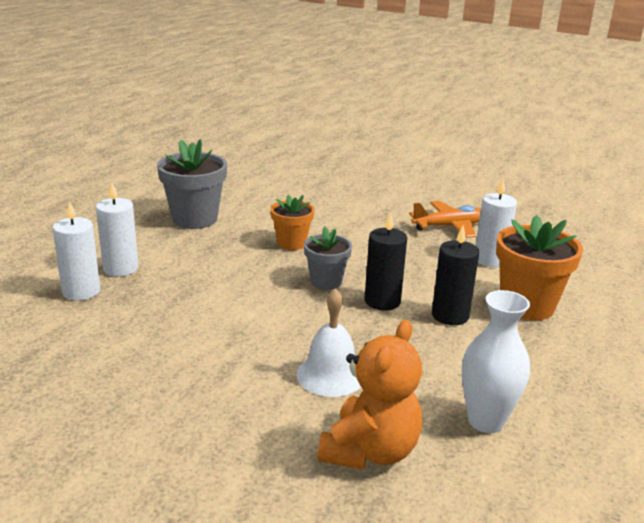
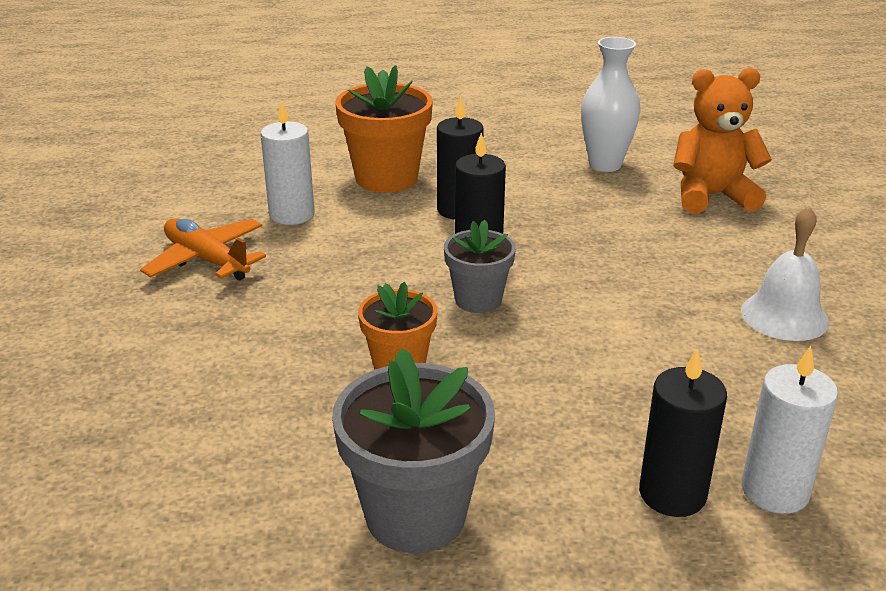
camera: 120 degrees left, 5 degrees up
(120, 268) = (672, 494): white candle -> black candle
(330, 375) = (650, 239): white bell -> white bell (784, 316)

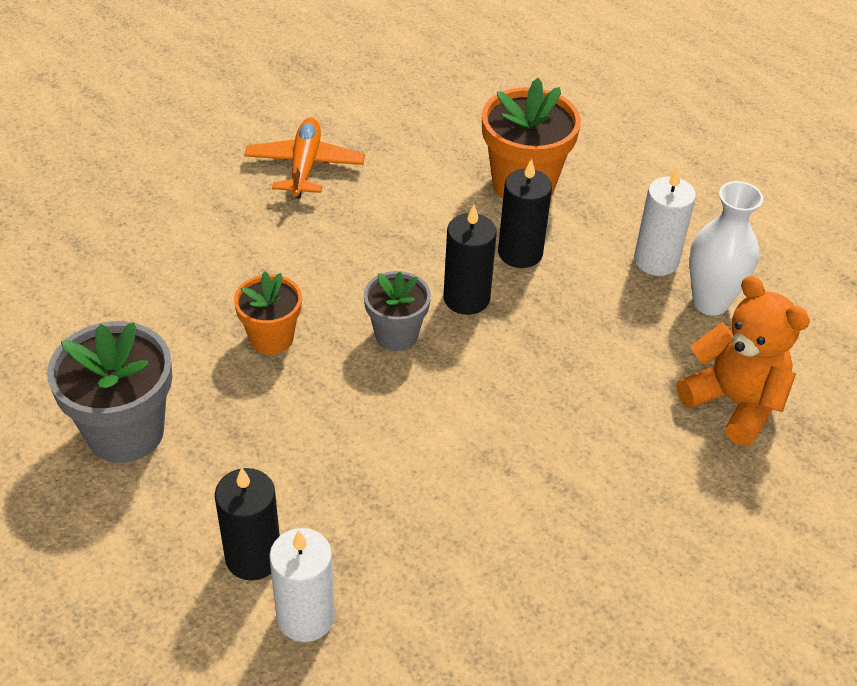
camera: 50 degrees right, 15 degrees up
(292, 214) = (409, 168): white candle -> white candle (656, 260)
(784, 316) = (563, 536): white bell -> none

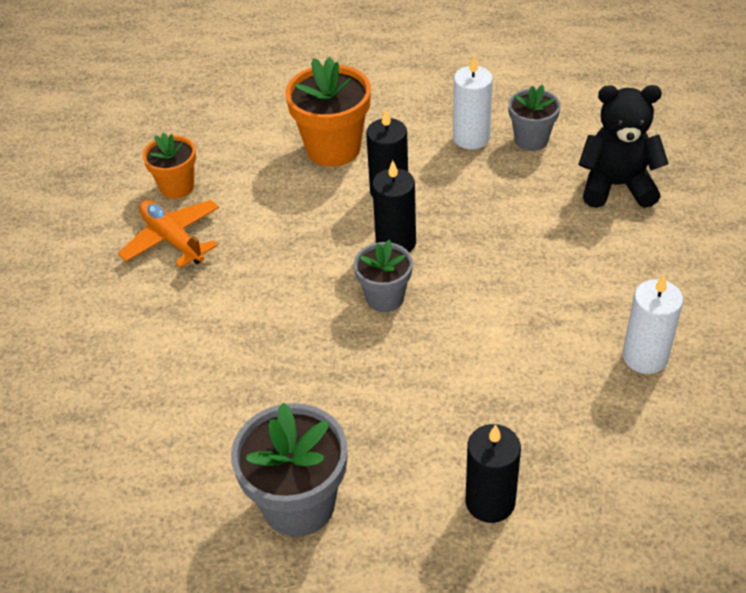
camera: 40 degrees left, 0 degrees up
(271, 338) = (309, 364): orange flower pot -> orange flower pot (177, 187)
(305, 617) = (568, 505): white candle -> white candle (645, 357)
(710, 302) = (531, 140): white vase -> grey flower pot
(734, 403) = (617, 186): orange teddy bear -> black teddy bear

